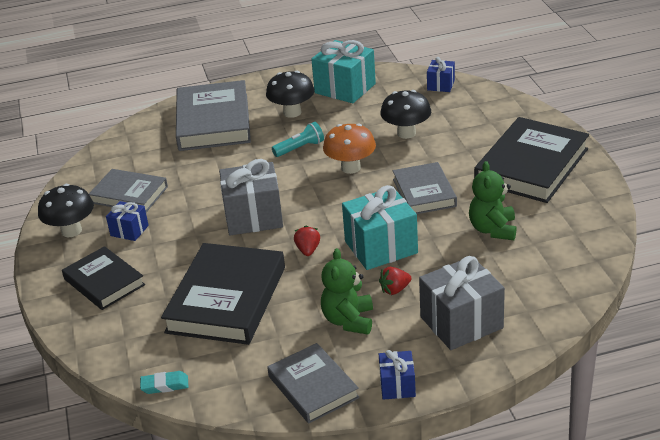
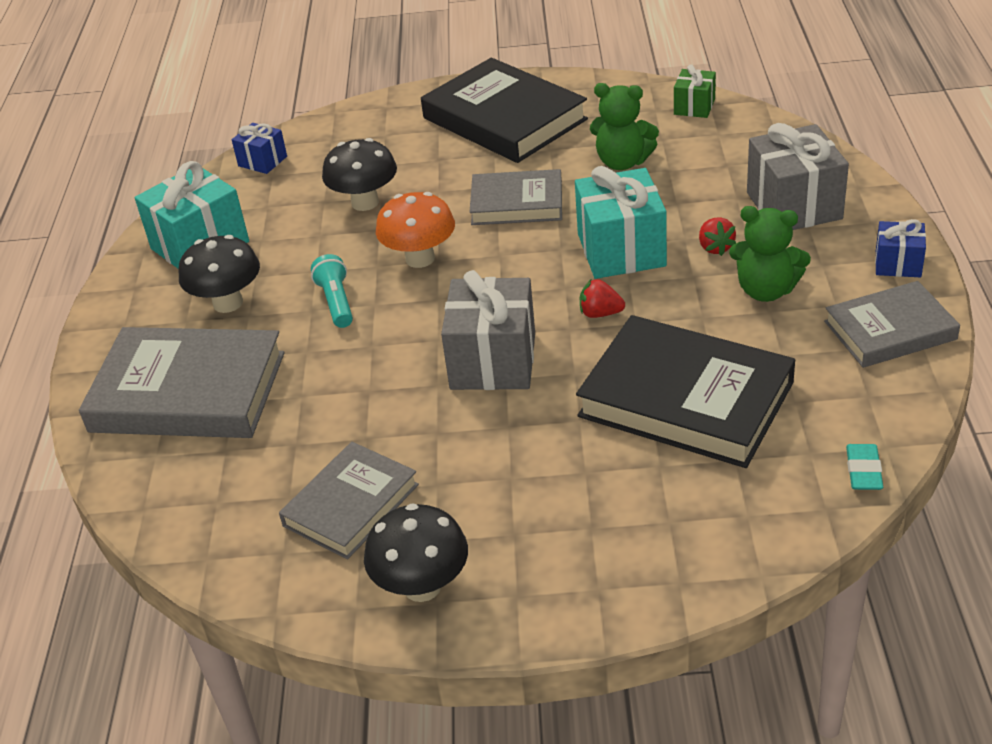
camera: 75 degrees left, 5 degrees up
(104, 282) = (592, 540): black book -> none
(129, 230) = (460, 506): blue gift -> none
(589, 252) = (694, 107): none -> green gift

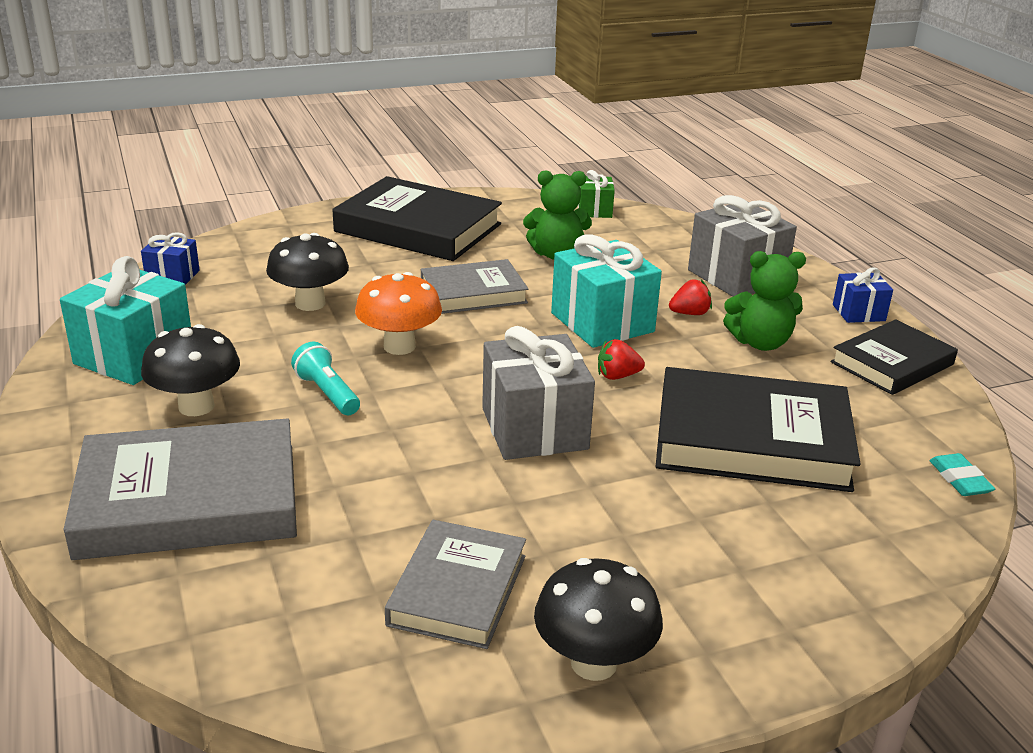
camera: 25 degrees left, 10 degrees down
(715, 247) = (689, 313): red strawberry -> red strawberry turned 75 degrees counterclockwise
(890, 330) = (892, 363): grey book -> black book

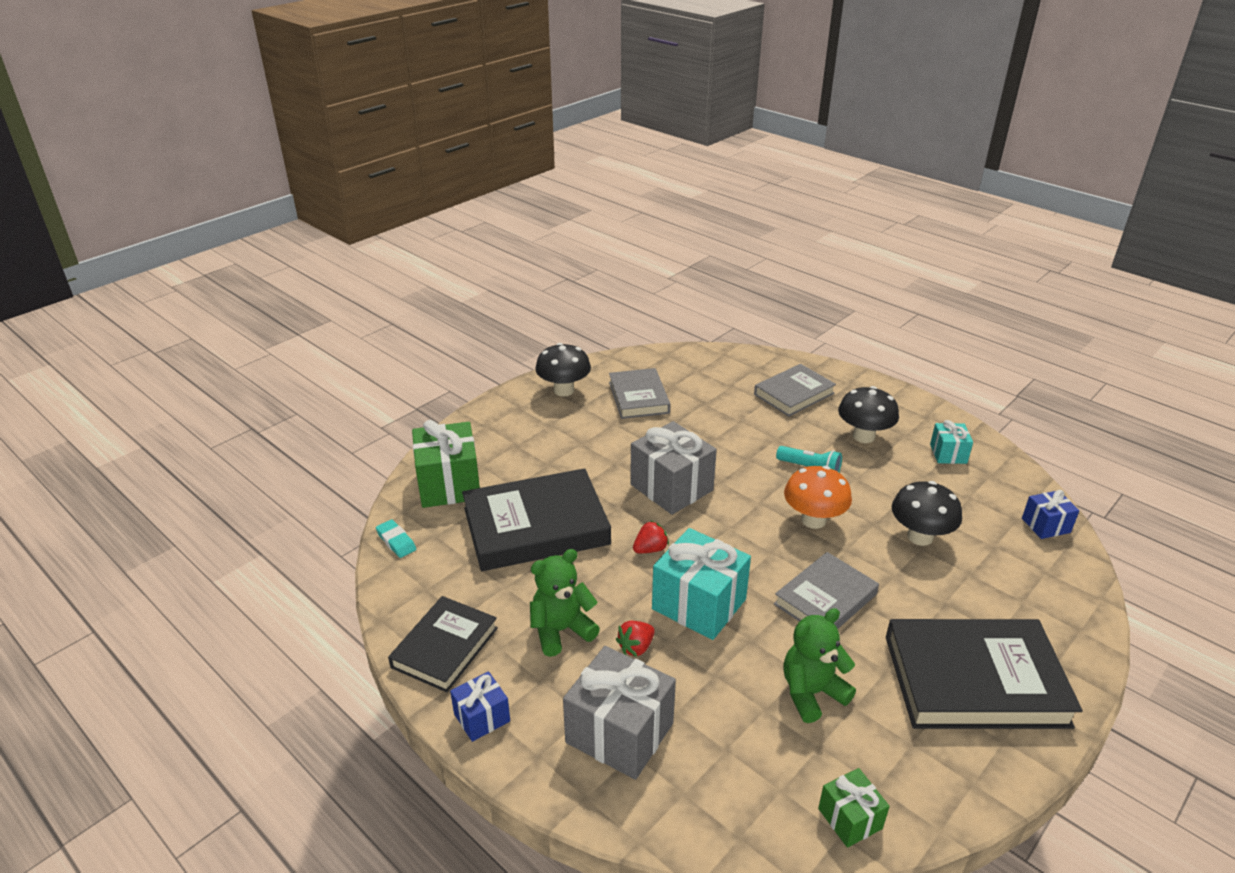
camera: 155 degrees right, 5 degrees up
(134, 355) = (948, 454): turquoise gift -> turquoise gift, size x0.53
(189, 500) = (794, 394): grey book -> grey book, size x0.61
(875, 536) = (449, 484): none -> green gift

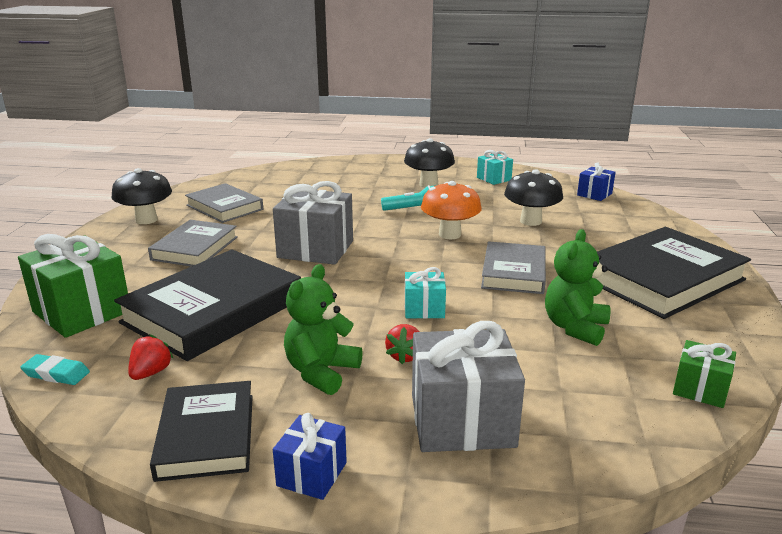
camera: 35 degrees left, 10 degrees down
(650, 549) = (342, 290): red strawberry -> red strawberry (151, 373)
(699, 604) = (424, 309): turquoise gift -> turquoise gift, size x0.53
(794, 394) = (352, 176): grey book -> grey book (195, 248)

